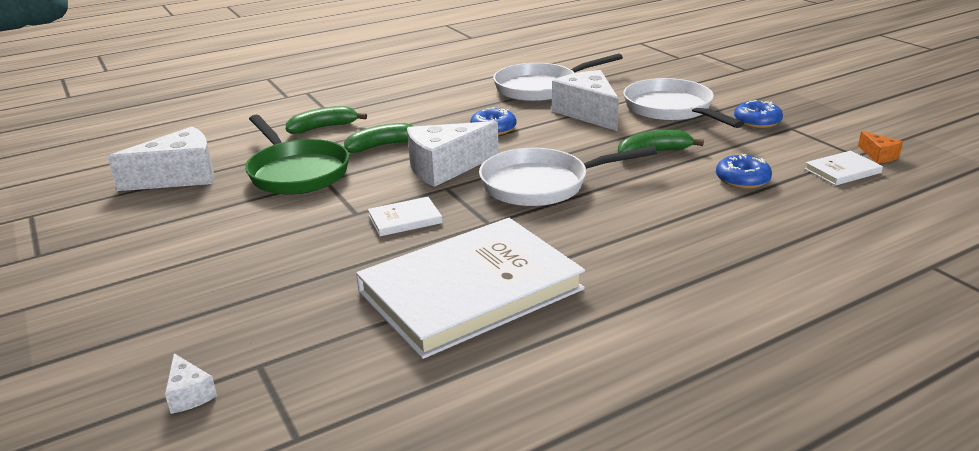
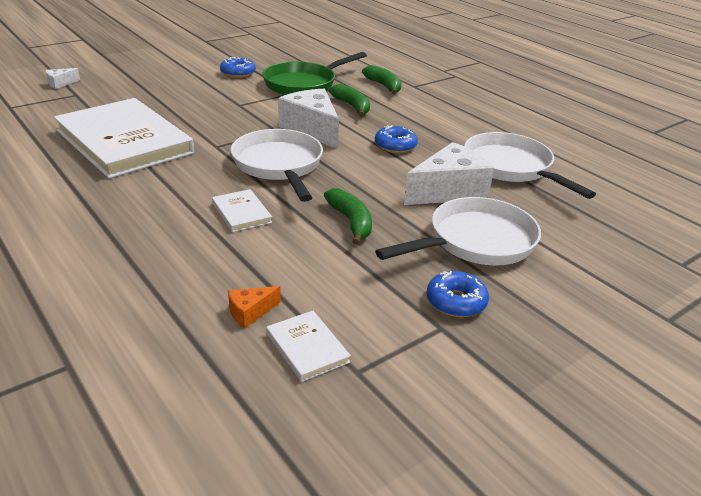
camera: 80 degrees right, 5 degrees up
(180, 177) = (297, 56): white cheese -> none
(405, 219) = (227, 119): white book -> white book (241, 213)
(742, 179) = (285, 269): blue donut -> blue donut (238, 73)
(878, 155) = (357, 393): orange cheese -> orange cheese (250, 312)

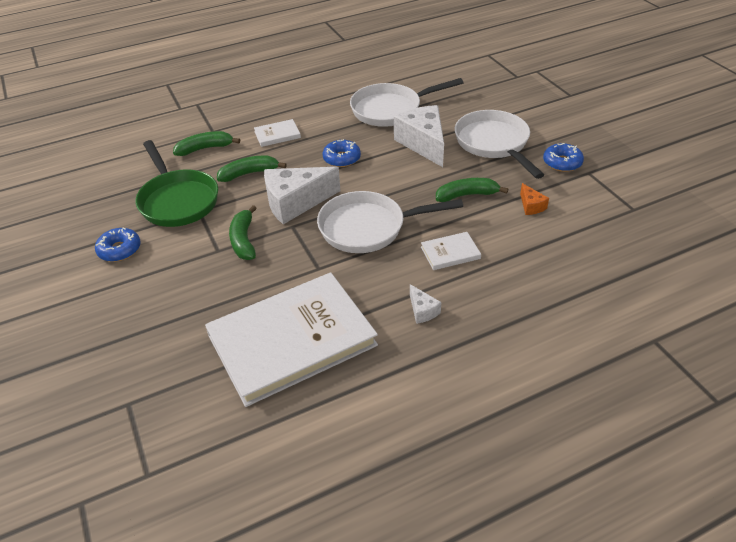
camera: 75 degrees left, 10 degrees up
(60, 83) = (77, 427): white cheese -> white cheese (422, 311)
(250, 312) = (584, 251): orange cheese -> orange cheese (531, 206)
(253, 113) = (244, 240): none -> green banana
(307, 348) = (616, 227): white book -> white book (277, 135)

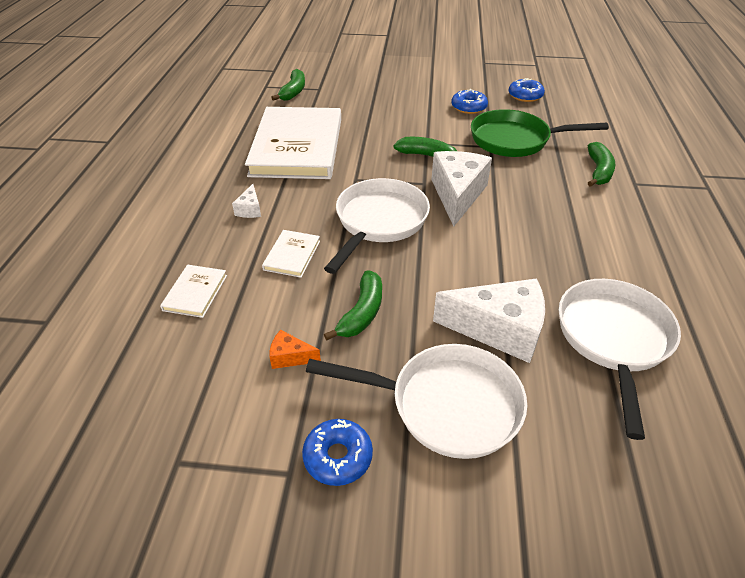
camera: 120 degrees right, 0 degrees up
(249, 173) = (530, 184): green banana -> green banana (293, 91)
(277, 135) = (600, 221): white book -> white book (195, 292)
(342, 158) = (514, 249): blue donut -> blue donut (525, 96)
(422, 311) = (250, 209): white cheese -> white cheese turned 90 degrees counterclockwise

